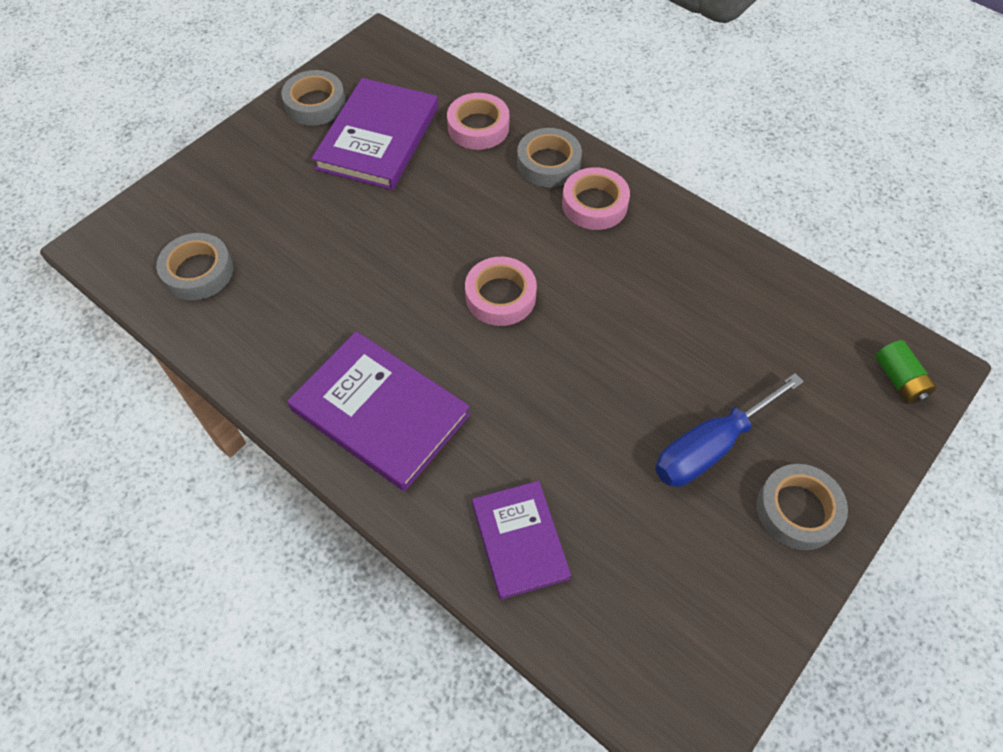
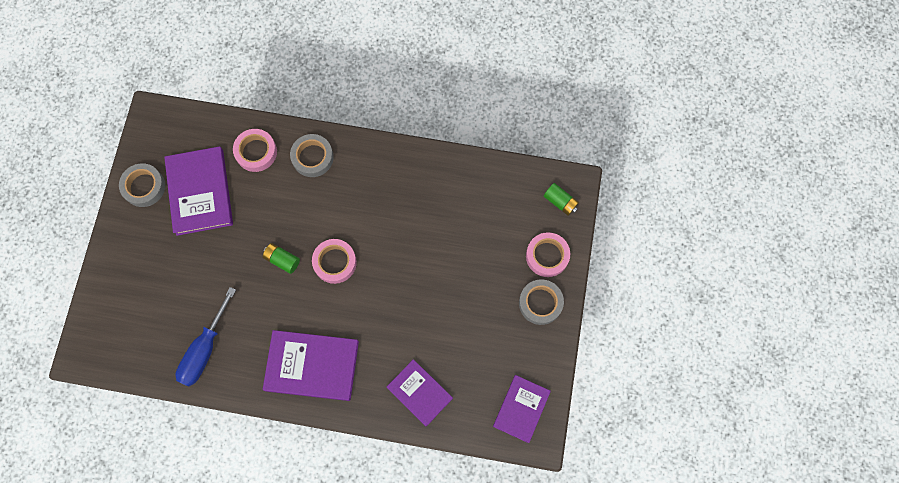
camera: 30 degrees left, 15 degrees up
(198, 272) = (155, 340): grey tape -> none
(430, 259) = (282, 260): none -> green battery
(594, 204) = (354, 173): pink tape -> pink tape (547, 256)
(682, 665) = (521, 408): none -> purple book
(710, 447) = (485, 292): blue screwdriver -> blue screwdriver (204, 349)

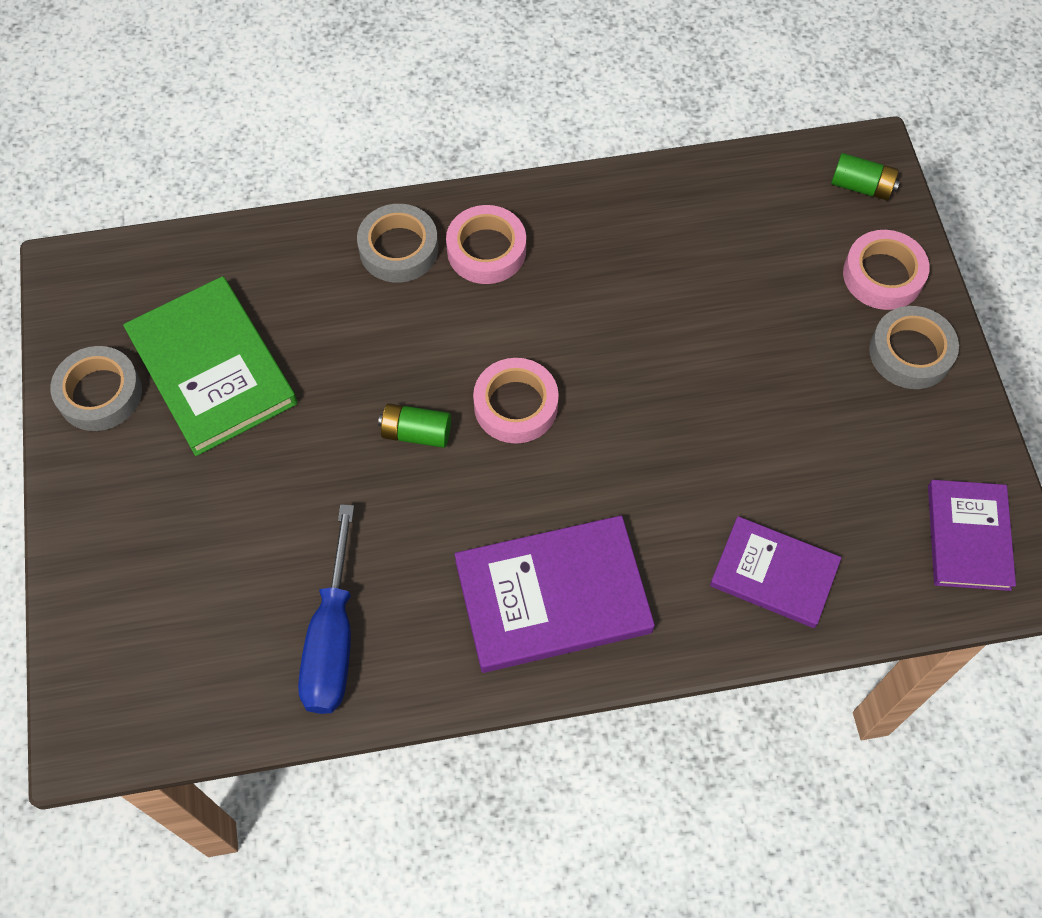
camera: 20 degrees left, 10 degrees down
(200, 192) = (212, 369): purple book -> green book
(256, 152) = (291, 271): pink tape -> pink tape (486, 250)

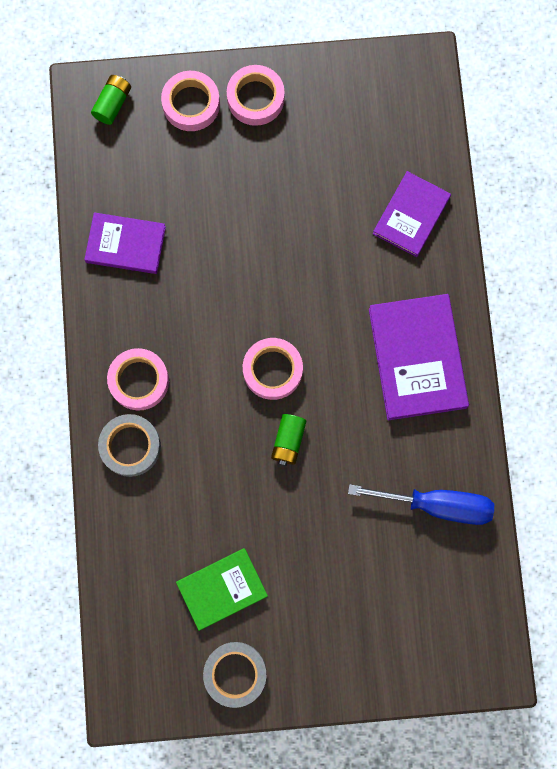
camera: 85 degrees left, 15 degrees up
(212, 369) = (222, 589): green book -> green book, size x0.64
(910, 353) = (255, 98): grey tape -> pink tape
(968, 537) = (394, 91): purple book -> purple book (125, 244)

